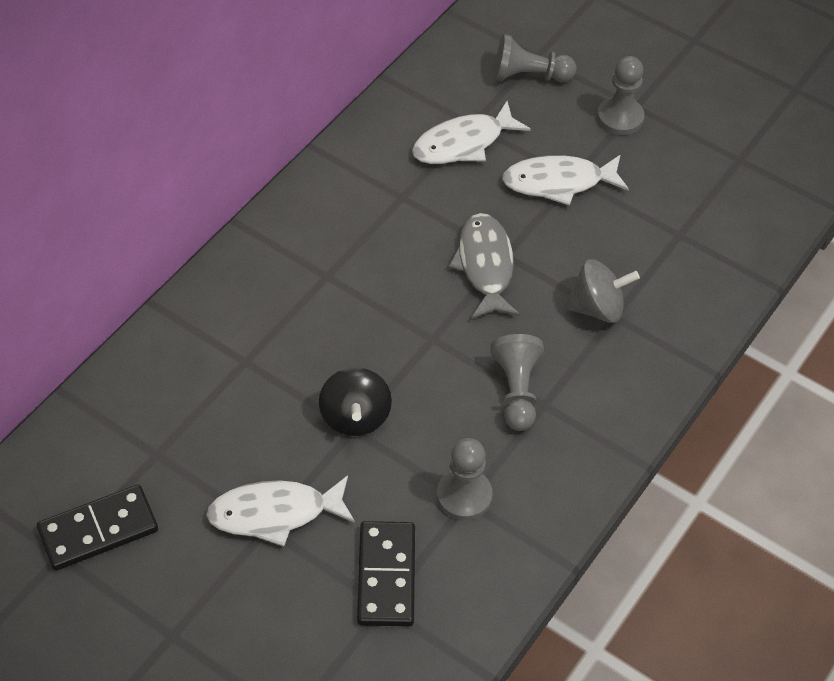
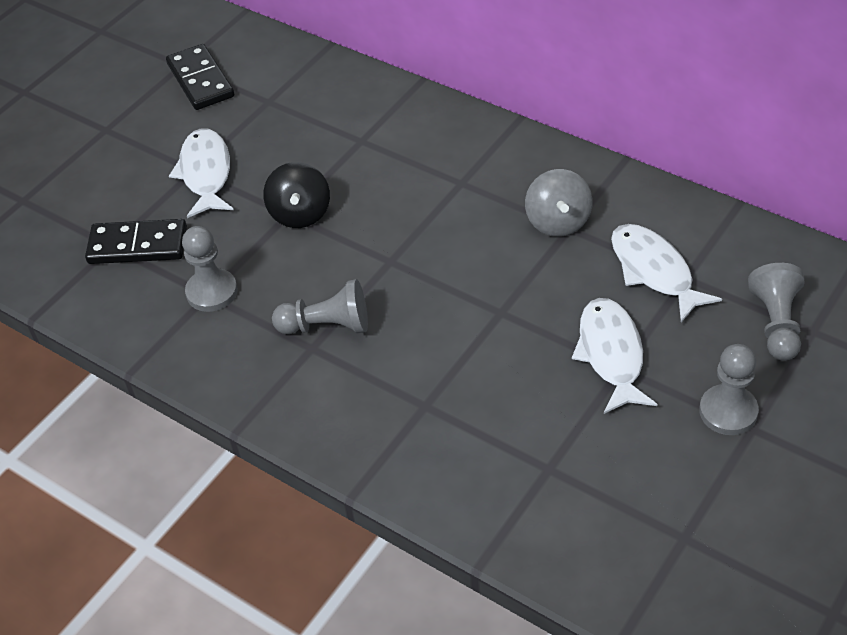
camera: 95 degrees right, 5 degrees down
(355, 417) = (300, 214): black spinning top -> black spinning top turned 90 degrees counterclockwise
(485, 266) = (484, 296): grey fish -> none
(597, 308) = (434, 390): grey spinning top -> grey spinning top (558, 222)

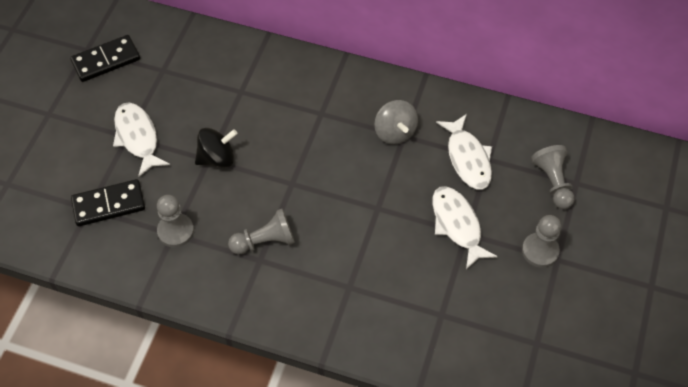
camera: 20 degrees left, 10 degrees up
(200, 80) = (106, 60): black domino -> black domino turned 75 degrees counterclockwise
(300, 214) = (217, 158): black spinning top -> black spinning top turned 90 degrees counterclockwise
(654, 271) = (467, 158): white fish -> white fish turned 150 degrees counterclockwise

